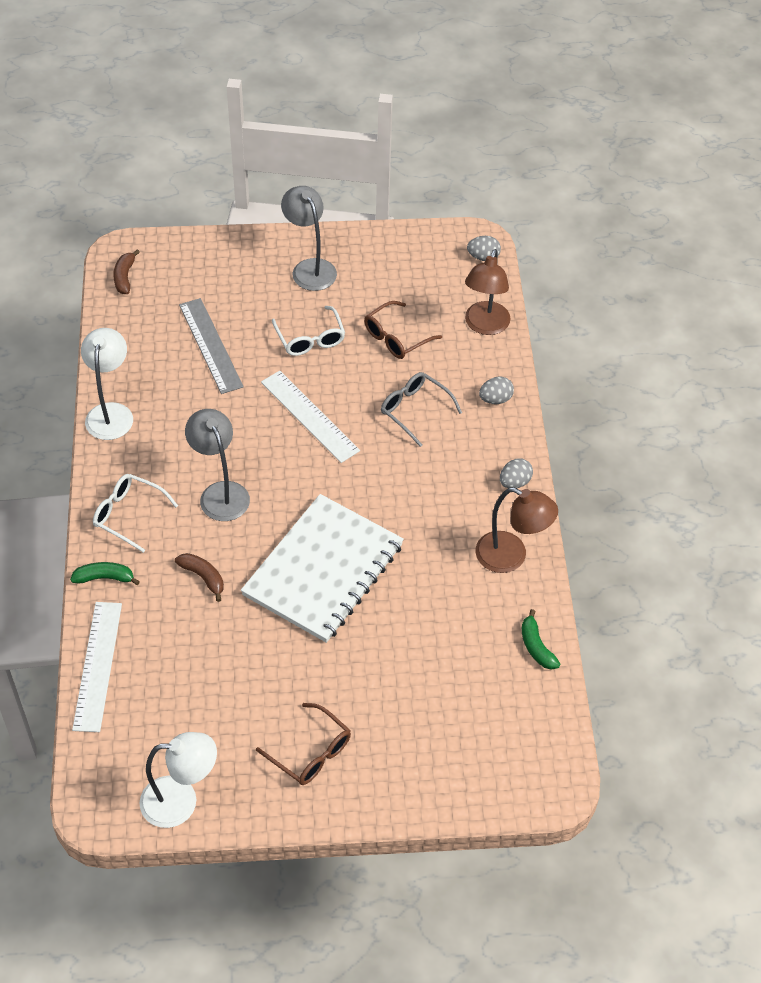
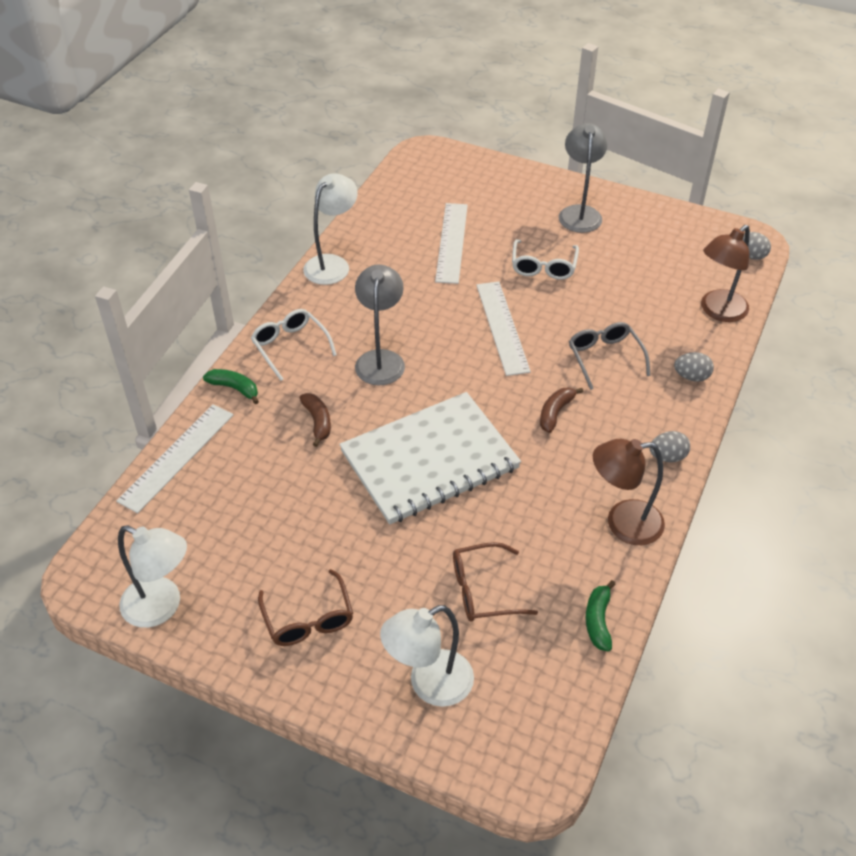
camera: 30 degrees right, 5 degrees down
(125, 277) = (415, 170): brown banana -> brown banana (555, 412)
(210, 345) = (451, 242): grey ruler -> white ruler
(397, 337) = (625, 292): brown glasses -> brown glasses (484, 590)
(439, 758) = (429, 684): none -> white lamp
(511, 557) = (622, 523): brown lamp -> brown lamp turned 120 degrees clockwise

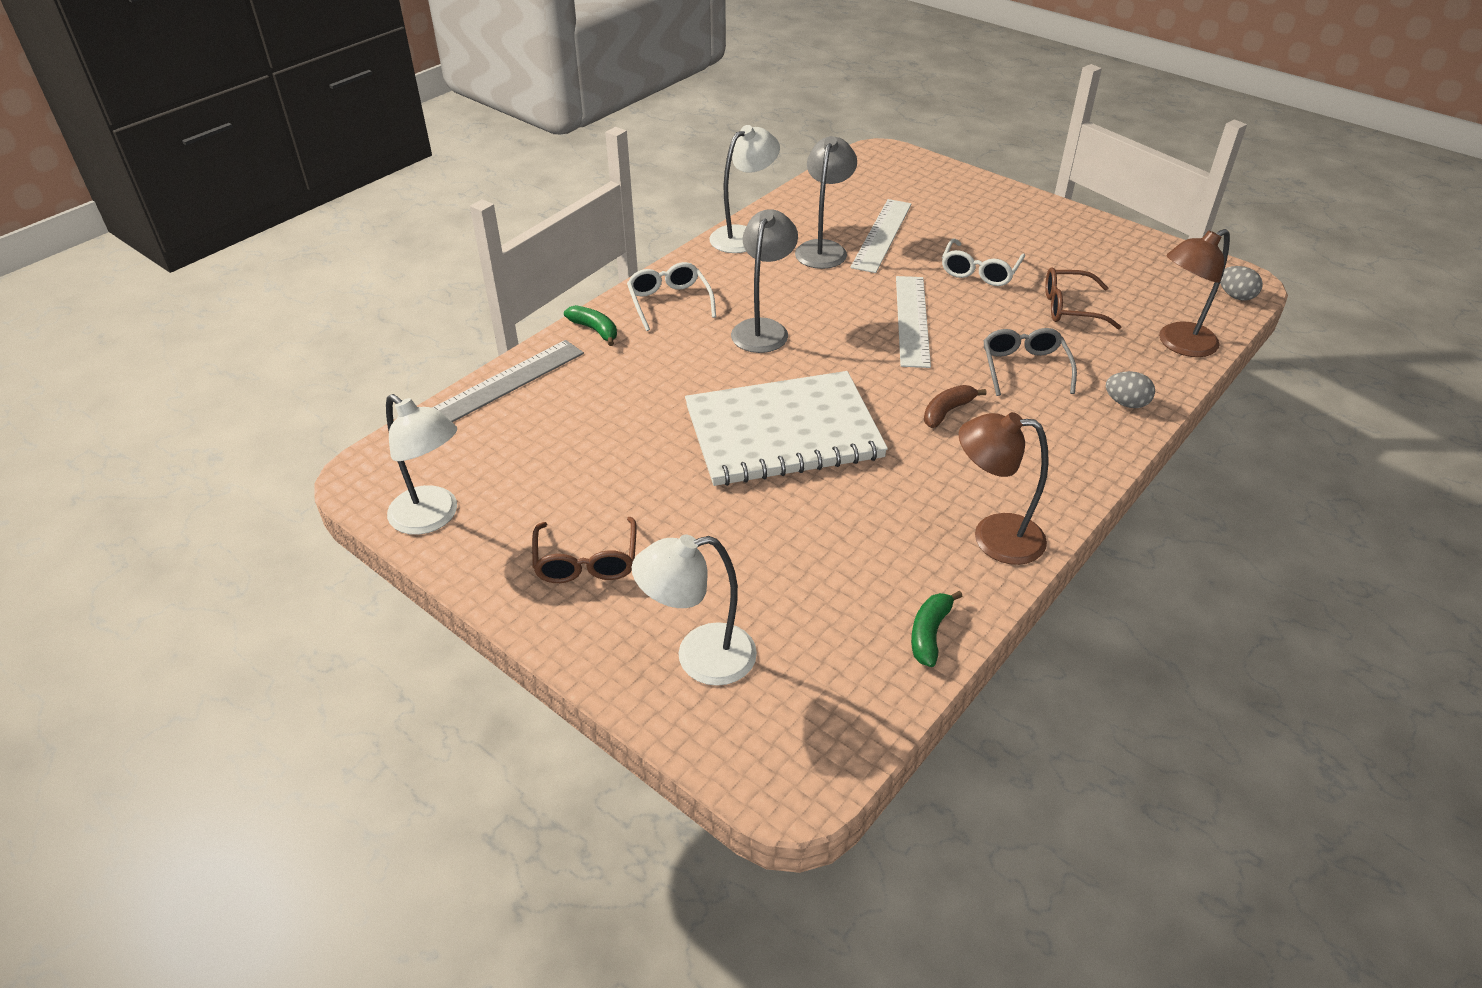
camera: 15 degrees right, 5 degrees down
(176, 457) = (508, 381): white ruler -> grey ruler
(318, 422) = (671, 375): brown banana -> none
(484, 590) = (800, 573): brown glasses -> brown glasses (1071, 308)
(579, 213) = (1038, 228): grey lamp -> grey lamp (823, 249)
(667, 457) = (1071, 478): grey egg -> none

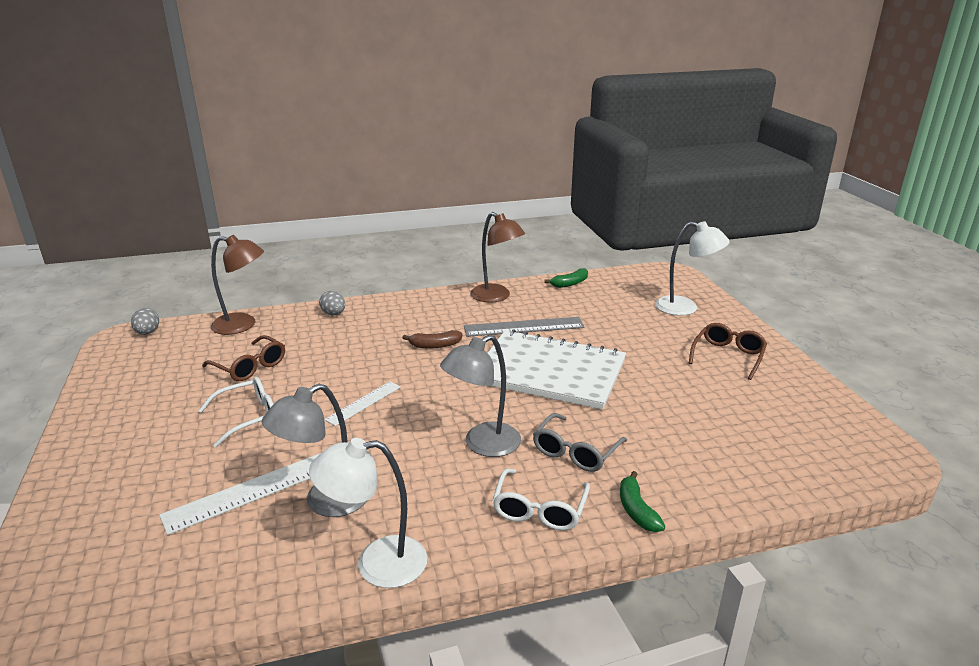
camera: 145 degrees left, 15 degrees down
(433, 518) = (832, 410): white lamp -> none
(508, 381) = (748, 491): grey ruler -> grey ruler (524, 327)
(912, 320) = (363, 403): white ruler -> white ruler, size x0.62
(1024, 368) = (350, 347): grey glasses -> grey glasses (576, 451)

